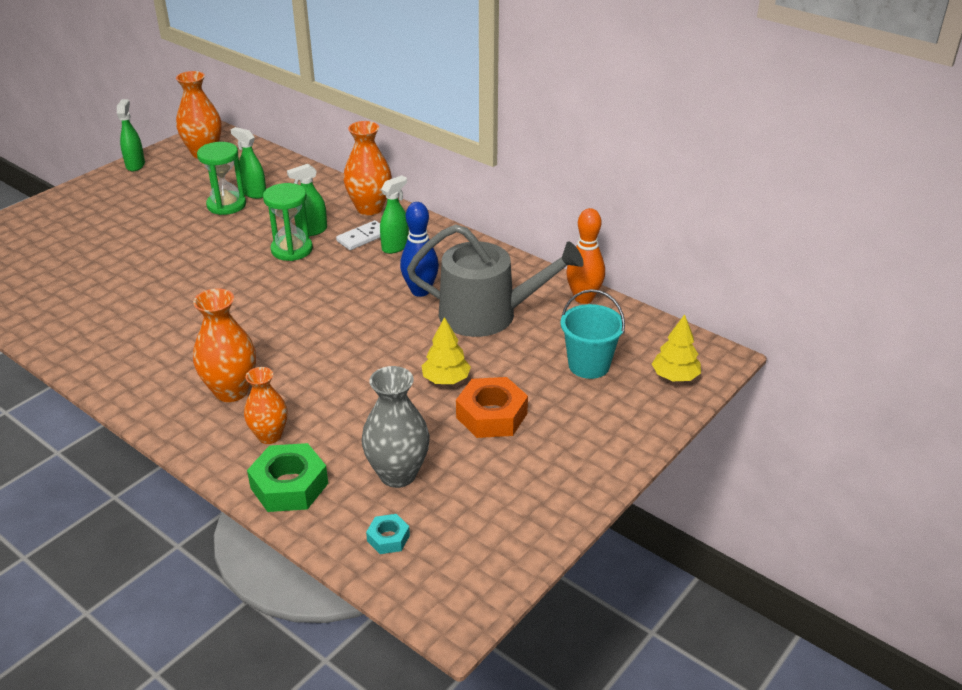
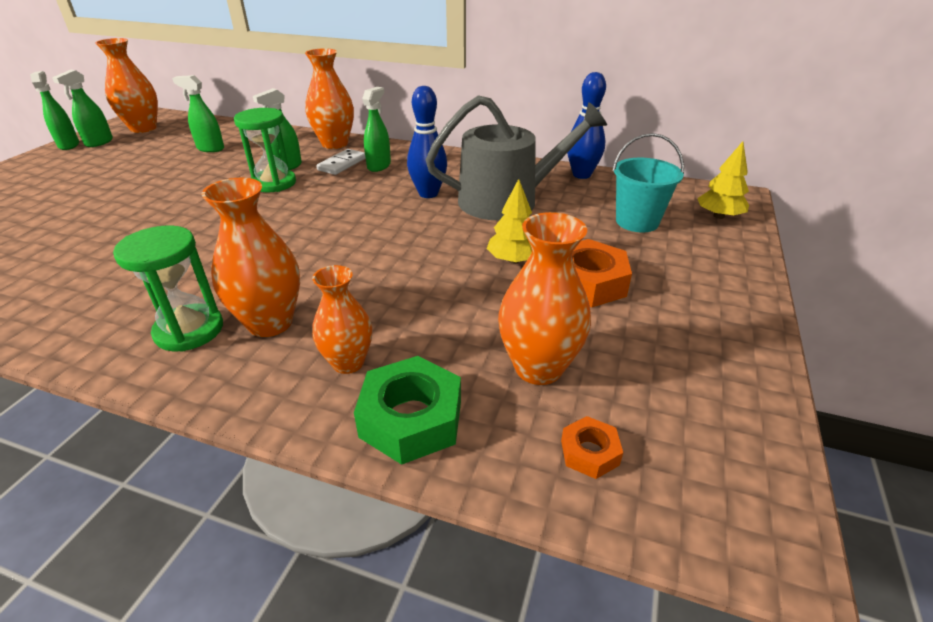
camera: 20 degrees left, 0 degrees up
(161, 166) = (99, 142): none -> green spray bottle
(226, 205) = (184, 160): green hourglass -> green hourglass (189, 330)
(388, 538) = (589, 452): turquoise nut -> orange nut
(398, 474) = (538, 368): grey vase -> orange vase
(583, 298) = (581, 175): orange bowling pin -> blue bowling pin

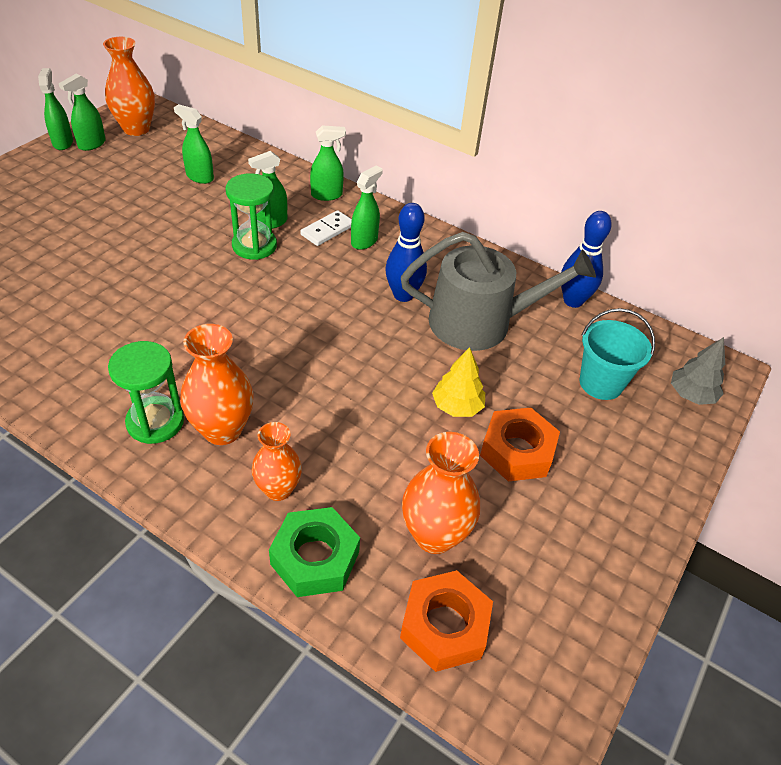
camera: 10 degrees right, 10 degrees up
(335, 144) = (327, 195): orange vase -> green spray bottle
(589, 452) = (444, 626): orange nut -> orange nut, size x1.90
(719, 216) = (691, 395): yellow tree -> grey tree

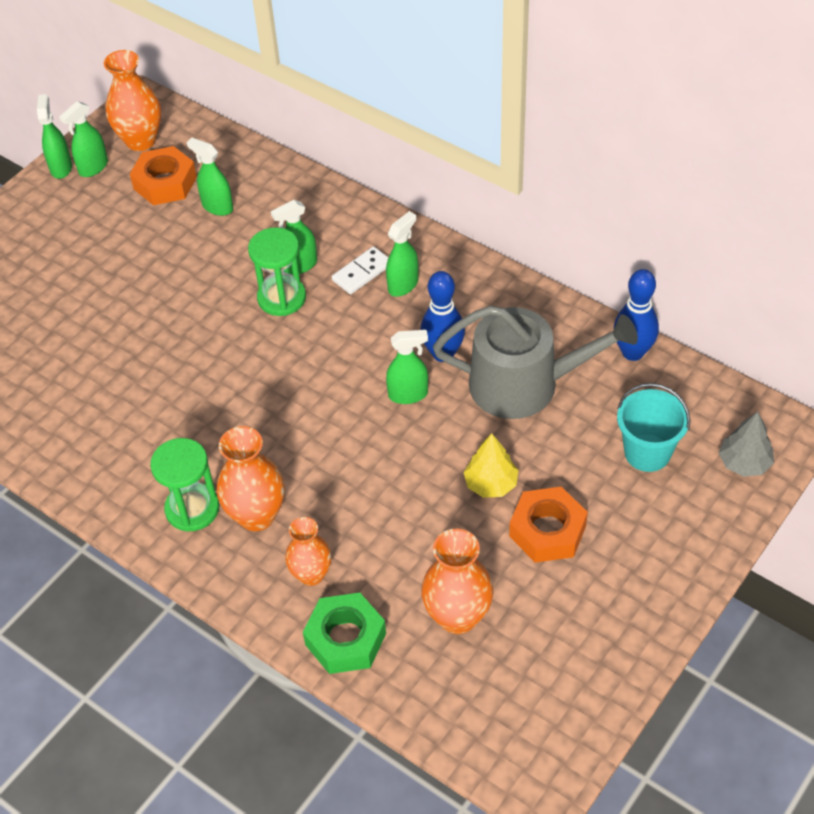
camera: 10 degrees right, 5 degrees up
(327, 195) = (362, 223): green spray bottle -> green spray bottle (408, 394)
(444, 626) = (460, 698): orange nut -> orange nut (165, 183)

